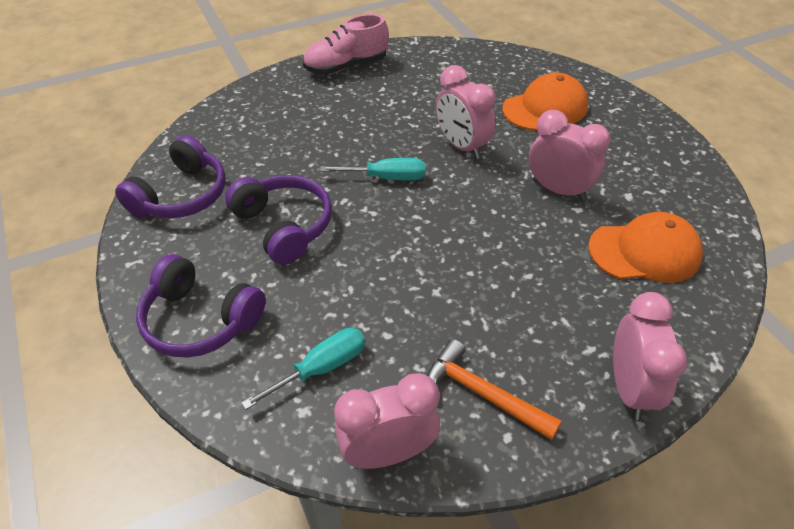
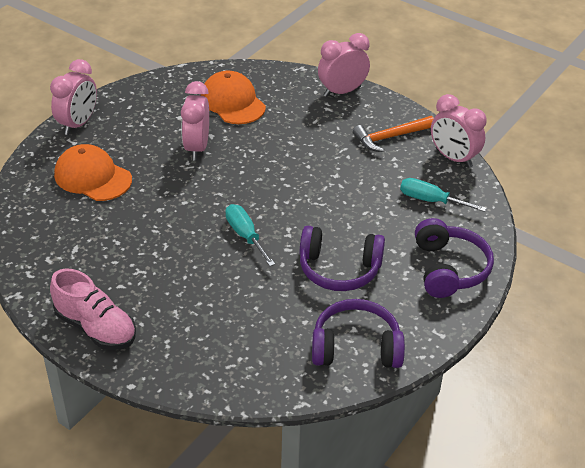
camera: 120 degrees left, 5 degrees down
(283, 226) = (339, 269): purple headphones -> purple headphones turned 105 degrees counterclockwise
(461, 146) = (177, 208): pink clock -> pink clock (78, 124)
(482, 394) = (390, 137): orange hammer -> orange hammer turned 60 degrees clockwise

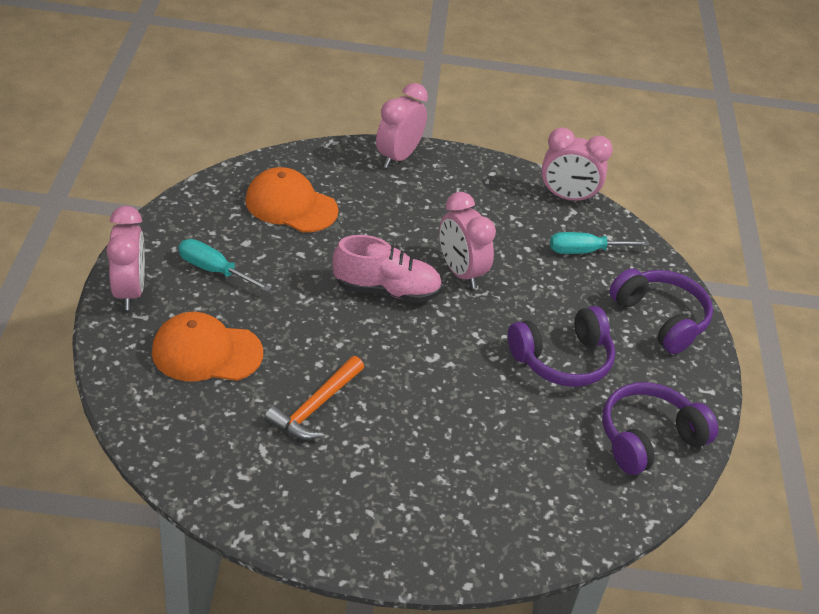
camera: 35 degrees left, 0 degrees up
(96, 327) = (371, 535): pink shoe -> pink shoe (386, 290)
(197, 148) = (298, 274): pink clock -> pink clock (460, 272)
(245, 235) = (438, 359): turquoise screwdriver -> turquoise screwdriver (214, 270)
(390, 137) = (489, 194): orange hammer -> orange hammer (316, 407)

